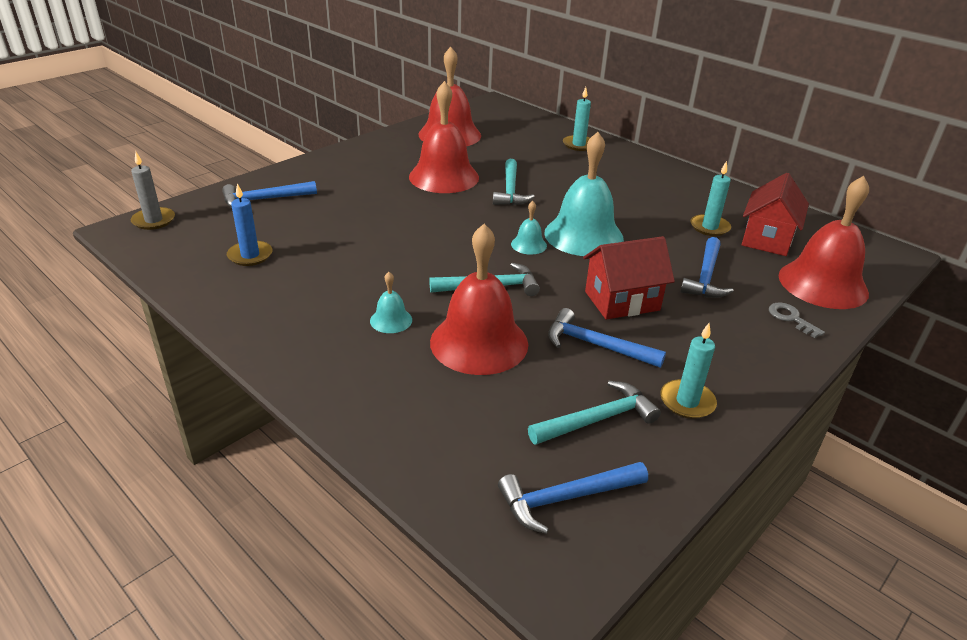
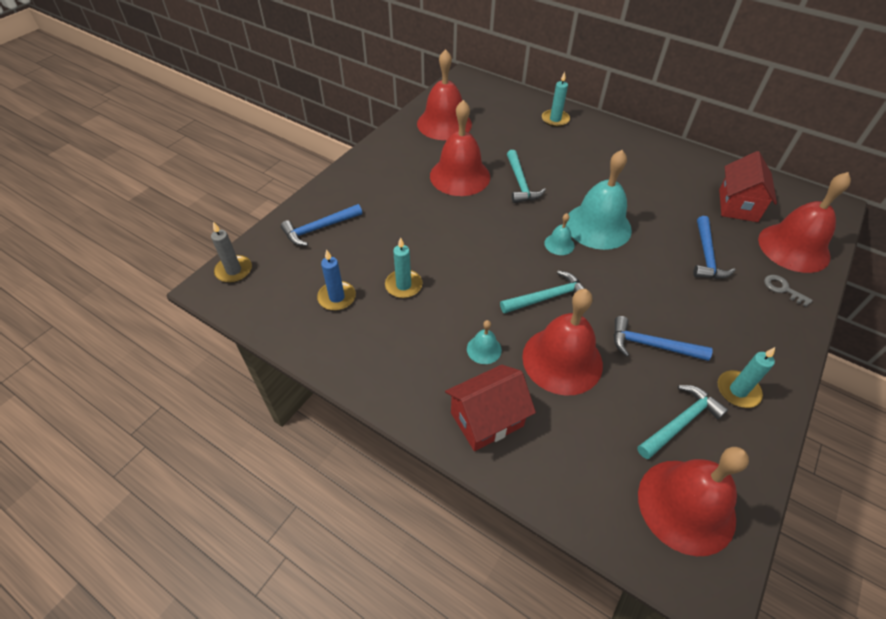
camera: 10 degrees left, 15 degrees up
(566, 498) = (686, 506): blue hammer -> red bell
(622, 301) = (653, 294): red house -> red house (487, 419)
(709, 227) = (691, 200): turquoise candle -> turquoise candle (403, 285)

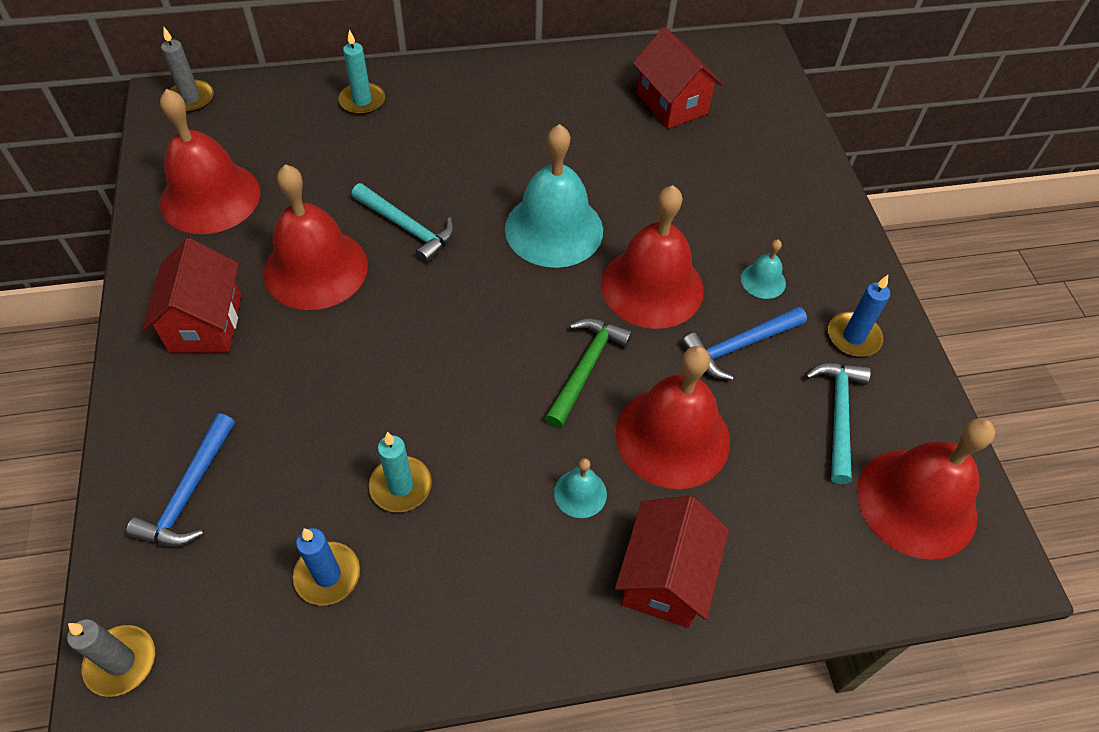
camera: 45 degrees left, 5 degrees up
(391, 170) = (206, 323): none -> red house
(476, 82) = (191, 98): none -> grey candle
(547, 297) = (586, 368): turquoise hammer -> green hammer
(559, 244) = (533, 285): turquoise bell -> turquoise bell (763, 280)
(706, 256) = (696, 192): blue hammer -> none
(738, 391) = (853, 337): turquoise candle -> blue candle
(783, 289) = (795, 184): grey key -> none
(793, 247) = (764, 125): red bell -> red bell (652, 287)

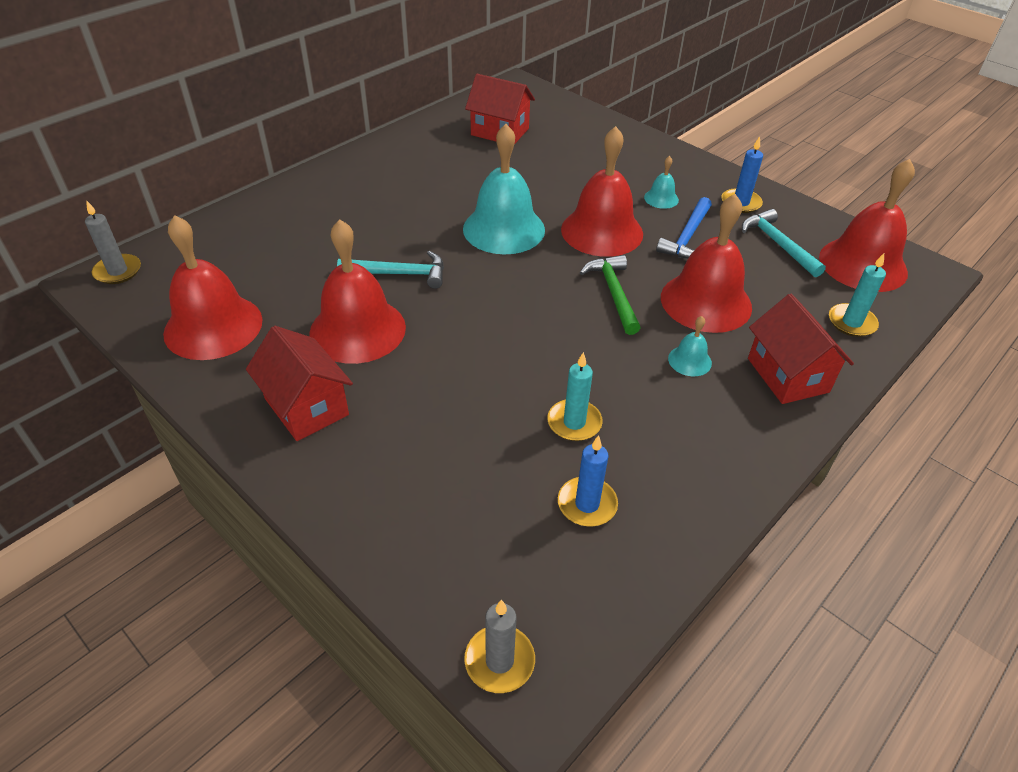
camera: 35 degrees left, 10 degrees down
(189, 493) = (423, 519): blue hammer -> none
(362, 101) = (274, 215): turquoise candle -> turquoise candle (851, 322)

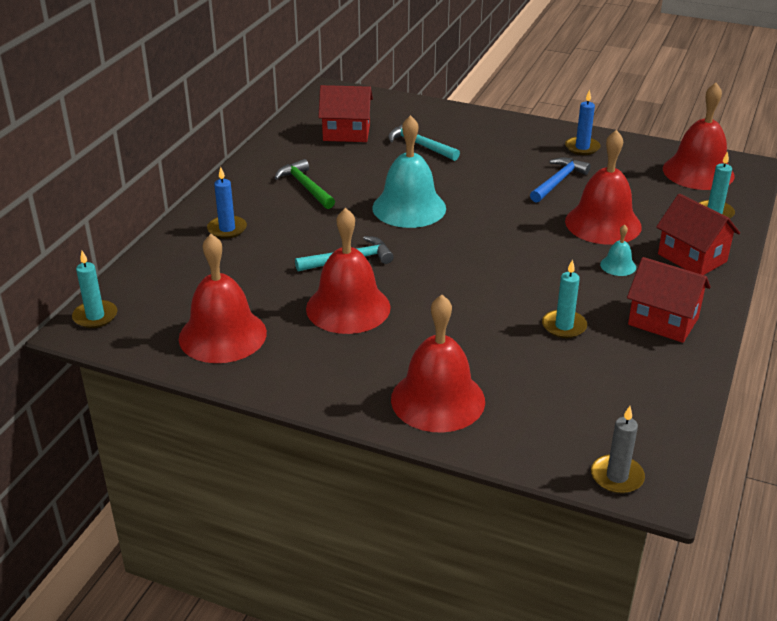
camera: 20 degrees left, 10 degrees down
(118, 271) = (95, 316): grey candle -> turquoise candle
(307, 407) = (352, 369): red house -> red house (663, 321)
(587, 504) = (609, 373): blue candle -> blue candle (227, 229)
(602, 231) = (489, 192): red bell -> red bell (438, 400)
(613, 293) = (530, 234): green hammer -> green hammer (305, 187)
(661, 198) = (518, 157): turquoise bell -> none
(687, 237) = (558, 181): blue hammer -> blue hammer turned 150 degrees counterclockwise
(778, 244) = (629, 171): turquoise hammer -> turquoise hammer (420, 145)

